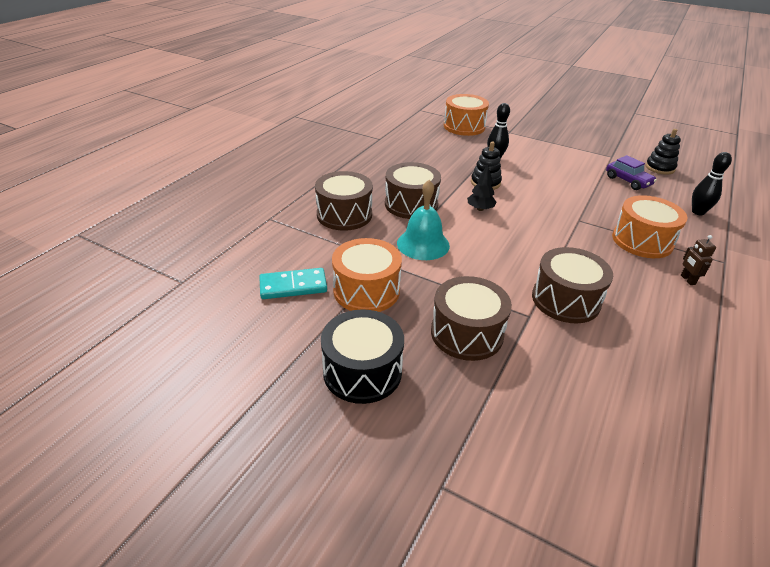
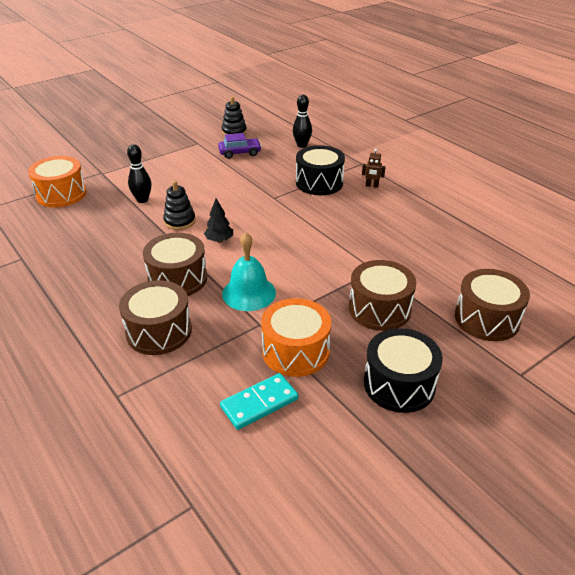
camera: 65 degrees left, 0 degrees up
(293, 286) = (259, 403): turquoise domino -> turquoise domino turned 45 degrees clockwise
(565, 300) = (365, 245): brown drum -> brown drum (487, 318)
(642, 241) = (319, 183): orange drum -> black drum

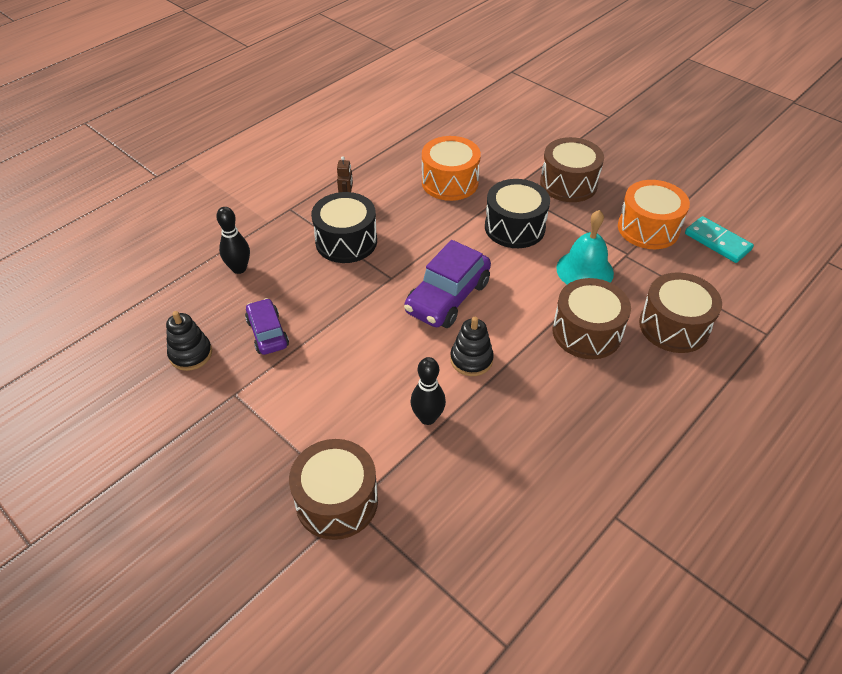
camera: 100 degrees left, 10 degrees up
(61, 194) = (435, 540): orange drum -> orange drum (450, 182)
(219, 240) = (500, 311): black tree -> none
(244, 218) = (447, 297): none -> purple car
(399, 384) = (652, 171): black drum -> black drum (514, 227)
(487, 318) = (554, 128): brown drum -> brown drum (337, 501)

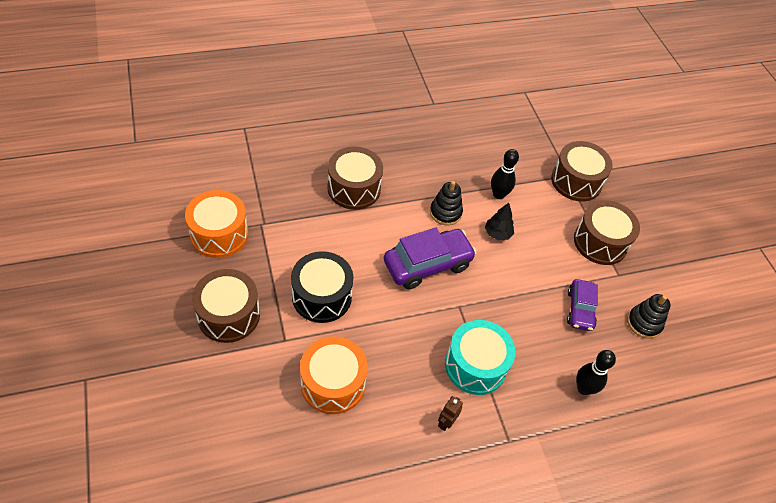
camera: 155 degrees left, 5 degrees up
(346, 241) = (475, 365): black drum -> turquoise drum
(398, 367) = (497, 234): none -> black tree
(585, 270) = (307, 229): turquoise bell -> none
(673, 326) = (294, 162): brown drum -> brown drum (600, 242)
(717, 242) = (185, 195): turquoise domino -> none

